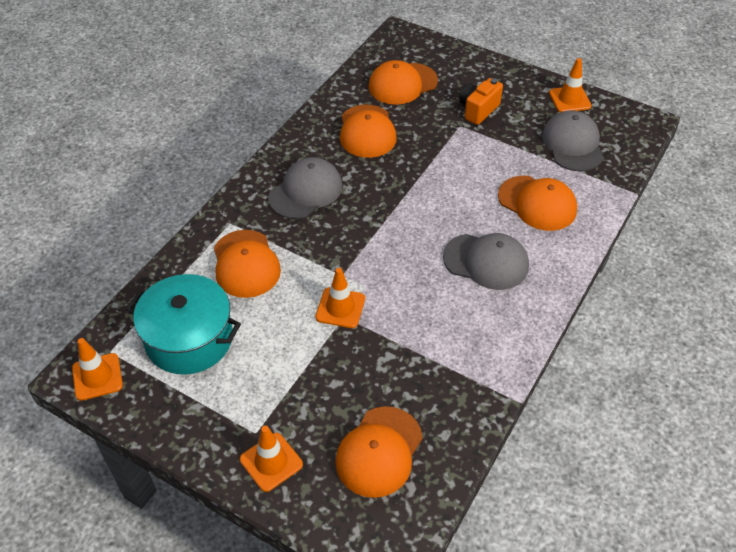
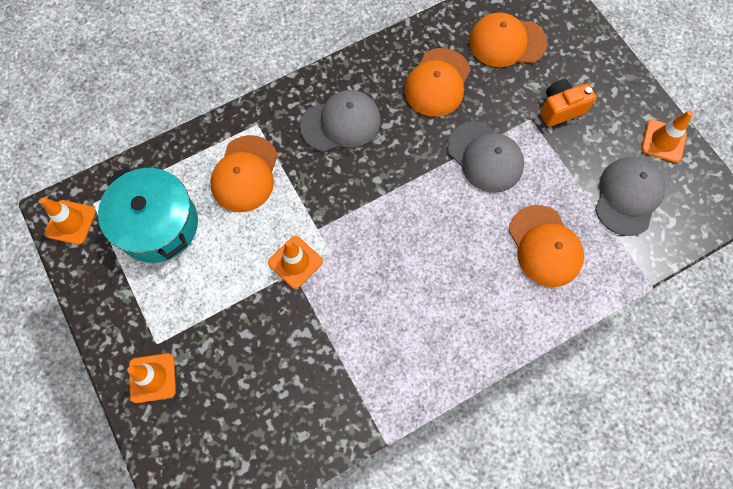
camera: 30 degrees right, 20 degrees up
(379, 451) = (240, 419): orange cap -> none
(486, 261) = (453, 284): grey cap -> grey cap (485, 157)

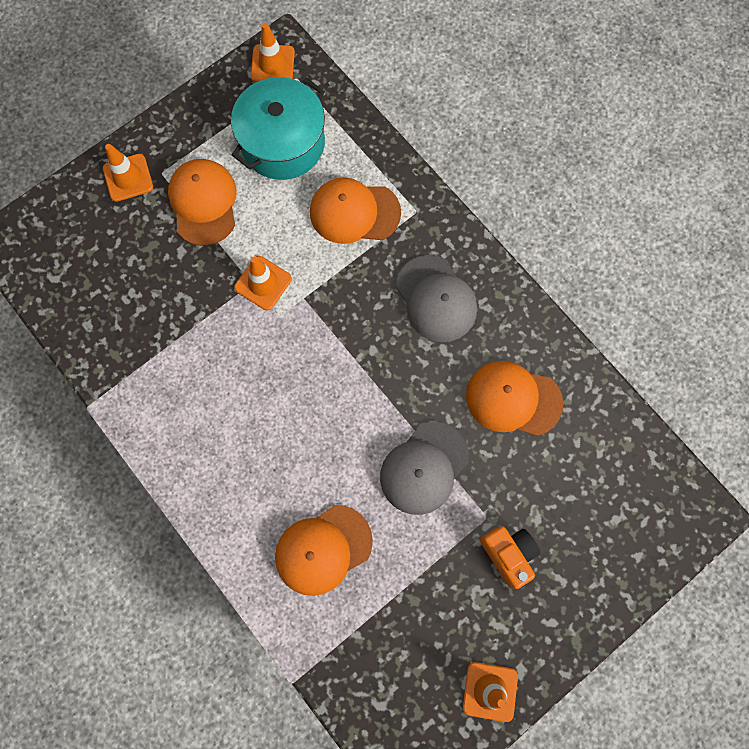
camera: 80 degrees right, 5 degrees up
(507, 42) = (591, 477): orange cap -> orange cap (203, 203)
(628, 196) = (404, 647): grey cap -> none

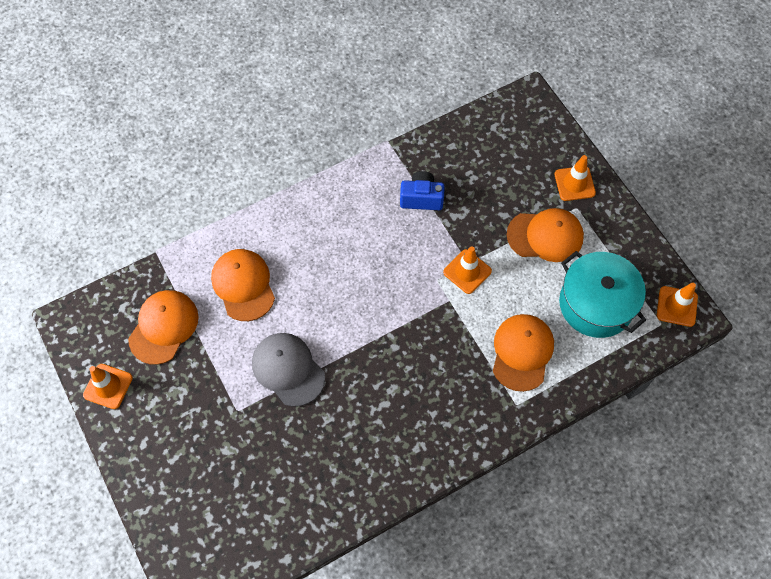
camera: 100 degrees right, 10 degrees down
(169, 350) = (421, 198): none -> blue camera
(436, 299) = (431, 406): grey cap -> none
(508, 554) = (204, 422): orange camera -> none
(513, 399) = (330, 453): orange cap -> orange cap (163, 327)

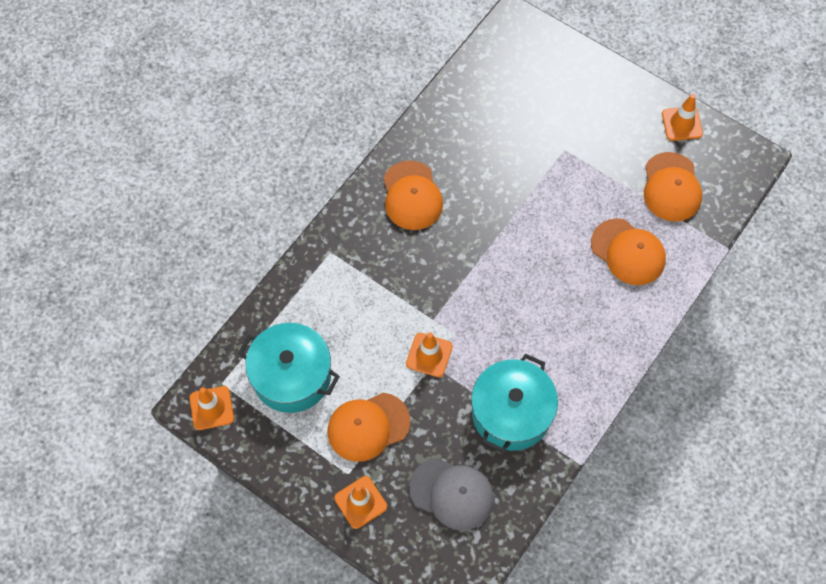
camera: 155 degrees right, 0 degrees up
(288, 369) = (543, 198): grey cap -> grey cap (452, 493)
(421, 198) = (511, 413): blue camera -> turquoise pot
(522, 352) = (344, 300): orange cap -> orange cap (412, 196)

